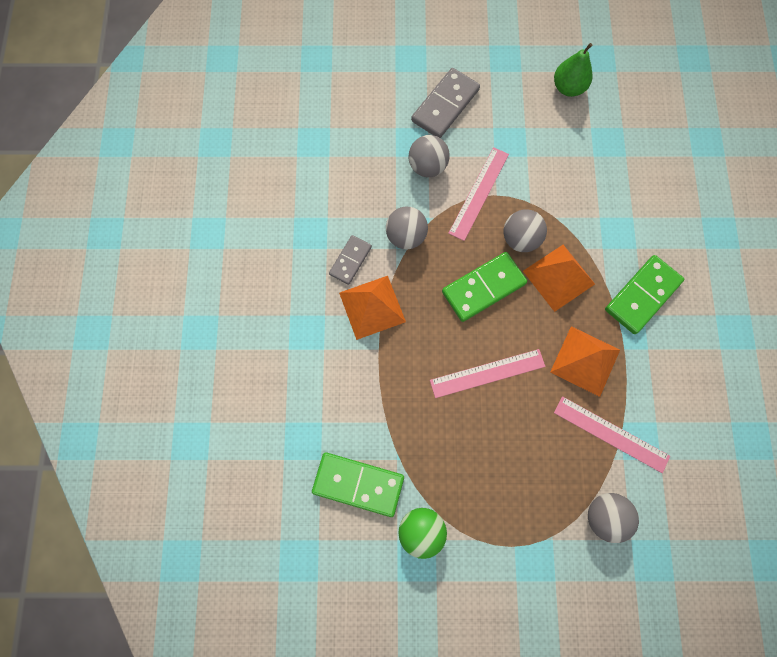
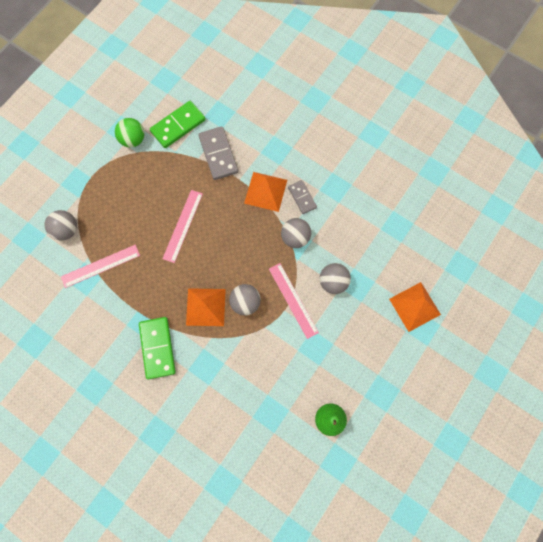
camera: 125 degrees right, 0 degrees up
(445, 105) = (370, 324): grey domino -> grey domino (218, 154)
(483, 288) = (232, 259): green domino -> none
(585, 361) = (148, 283): orange pyramid -> orange pyramid (414, 306)

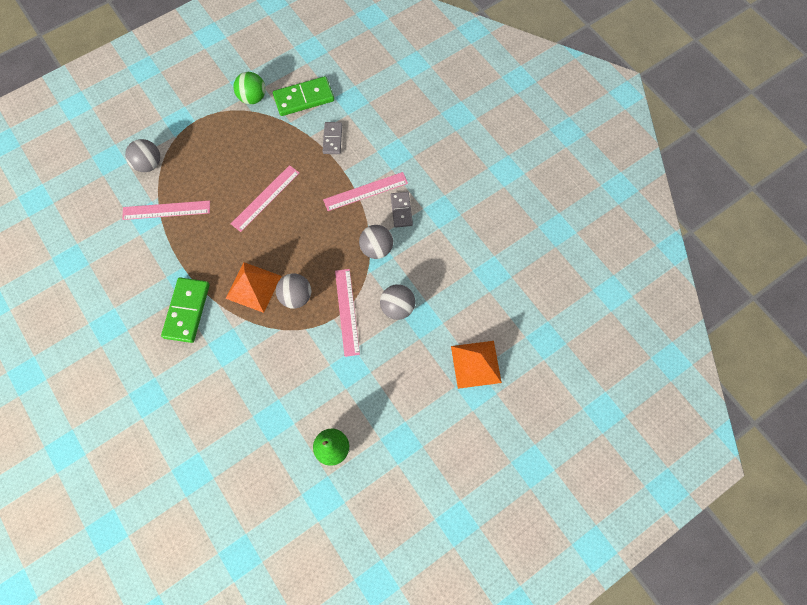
camera: 20 degrees right, 5 degrees down
(218, 154) = (332, 139): grey domino -> grey domino, size x0.61
(265, 191) = (365, 191): orange pyramid -> pink ruler

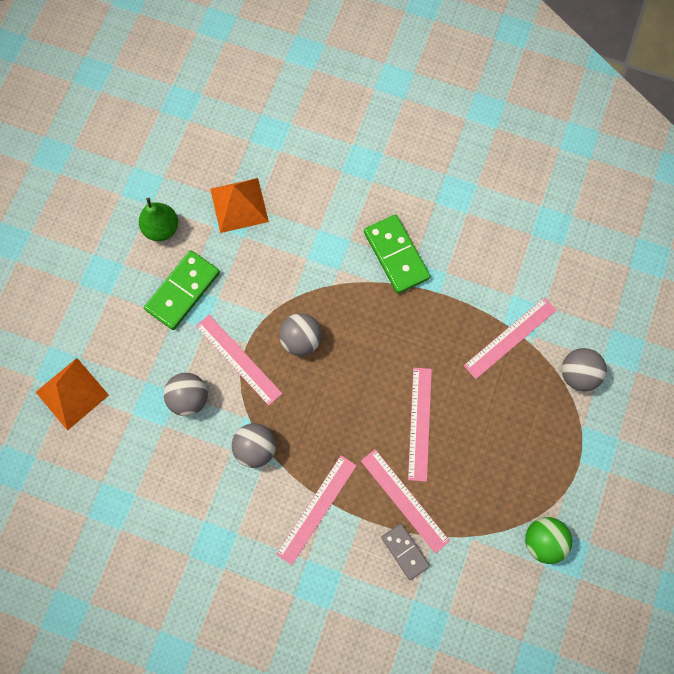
camera: 145 degrees right, 5 degrees up
(253, 287) = (351, 321): orange pyramid -> orange pyramid (239, 205)
(304, 98) = (483, 584): green domino -> green domino (183, 291)
(310, 164) = (404, 500): none -> pink ruler
(401, 210) = (260, 513): grey domino -> none

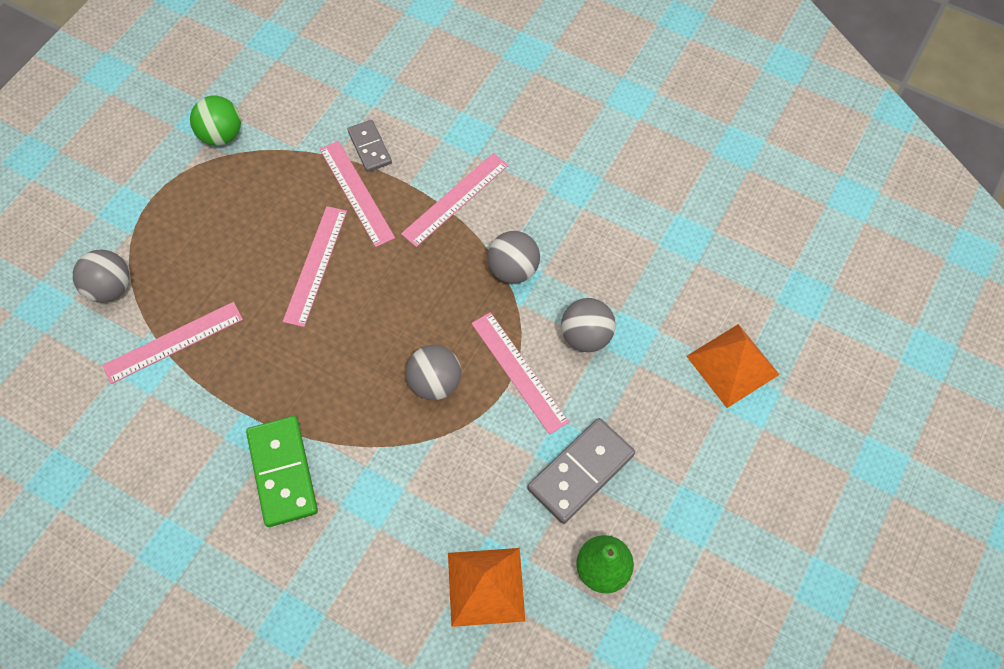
camera: 170 degrees left, 10 degrees down
(183, 291) = (580, 471): green domino -> grey domino

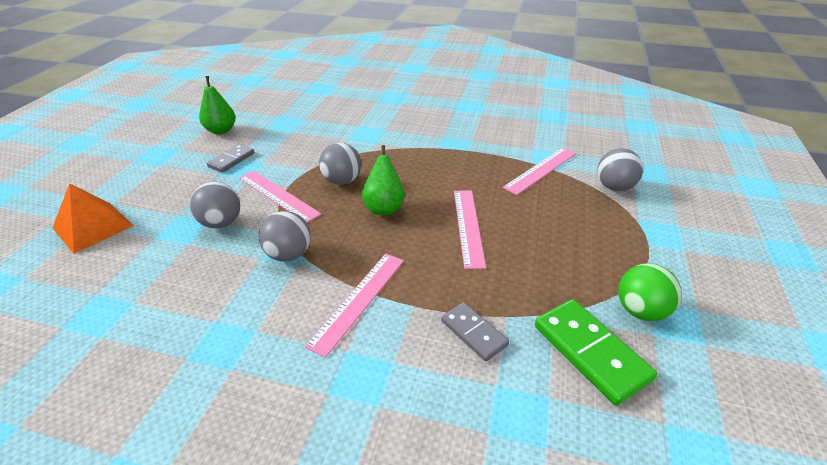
camera: 165 degrees right, 25 degrees down
(282, 472) = (426, 134): green domino -> green domino (591, 352)
(356, 193) = (464, 286): pink ruler -> none
(397, 317) = (384, 208): none -> green pear
(486, 586) = (290, 117): orange pyramid -> none
(580, 471) = (231, 160): grey domino -> grey domino, size x0.61

